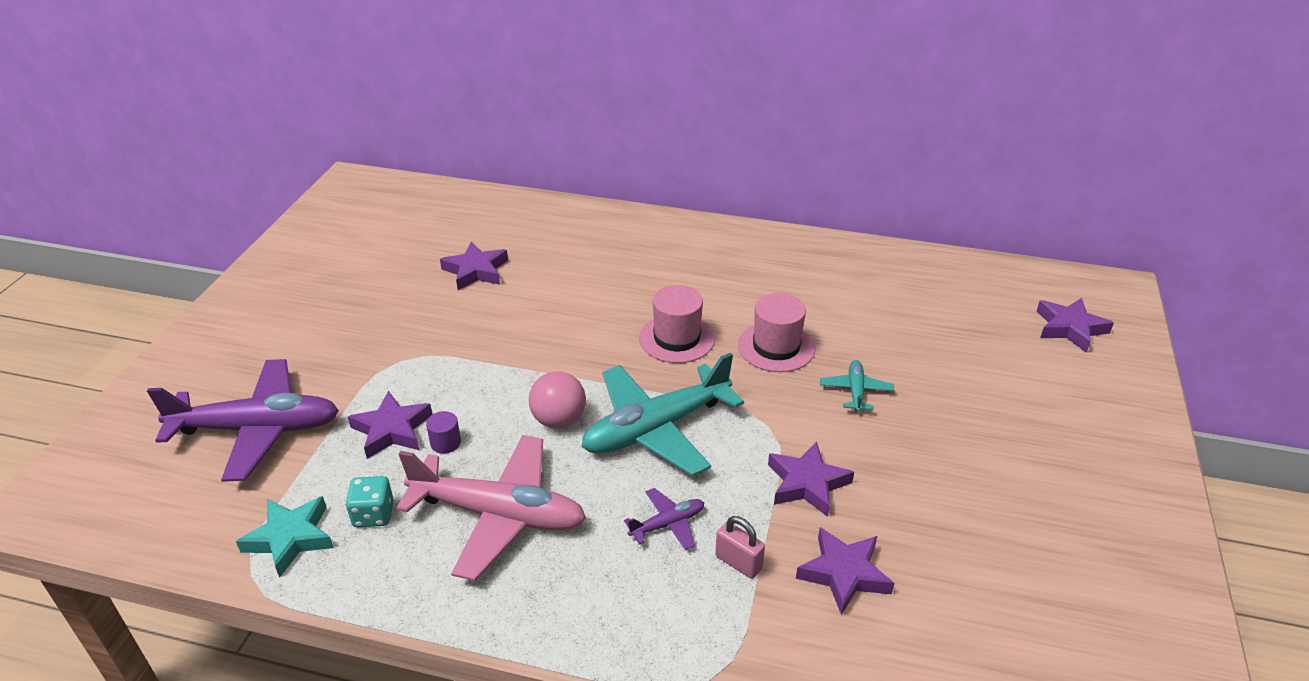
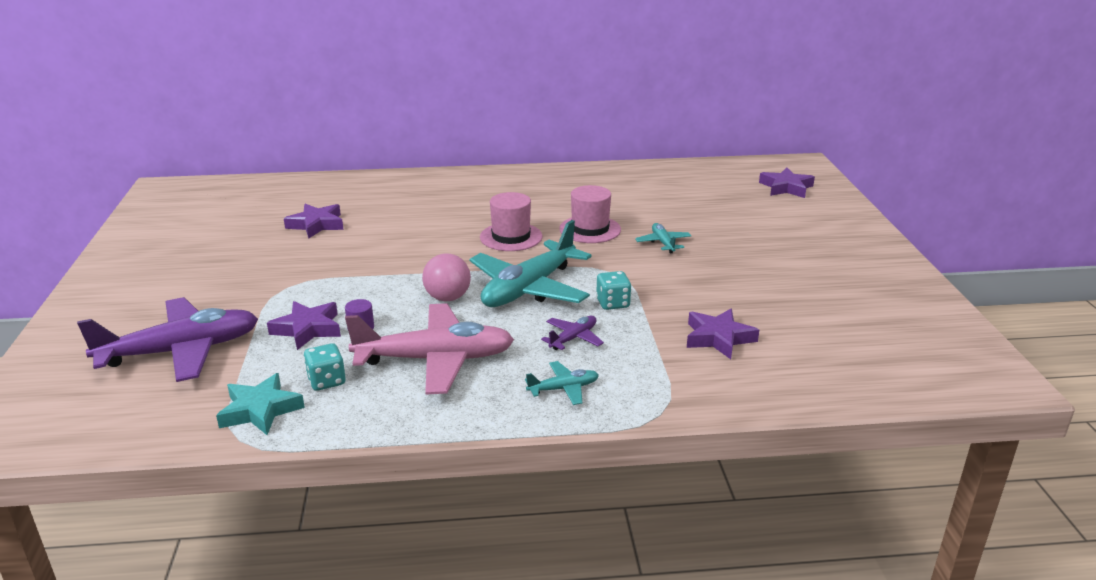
camera: 20 degrees left, 10 degrees down
(616, 603) = (563, 389): none -> turquoise plane
(738, 562) = (640, 348): pink padlock -> none
(742, 479) = (613, 303): none -> turquoise dice
(807, 483) = (661, 297): purple star -> none

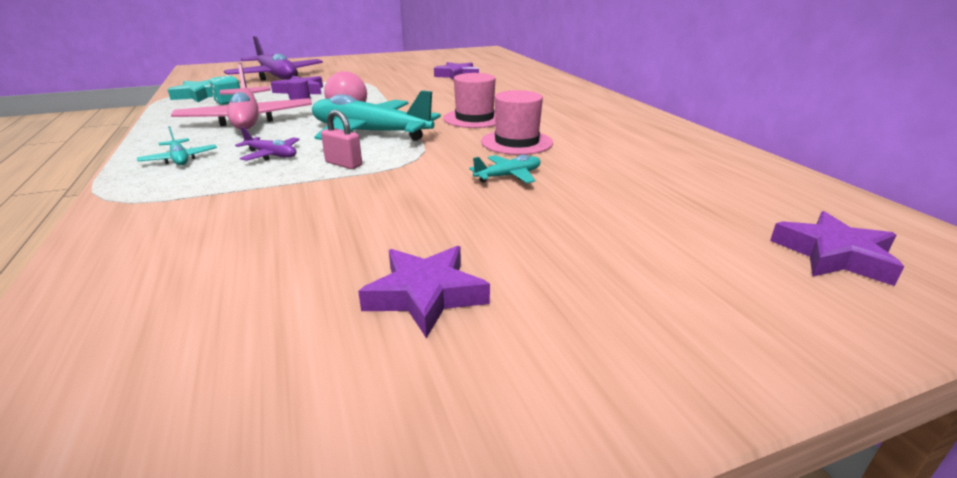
camera: 75 degrees right, 0 degrees up
(613, 303) = (343, 164): turquoise dice -> pink padlock
(718, 338) = (255, 220): purple star -> purple star (425, 295)

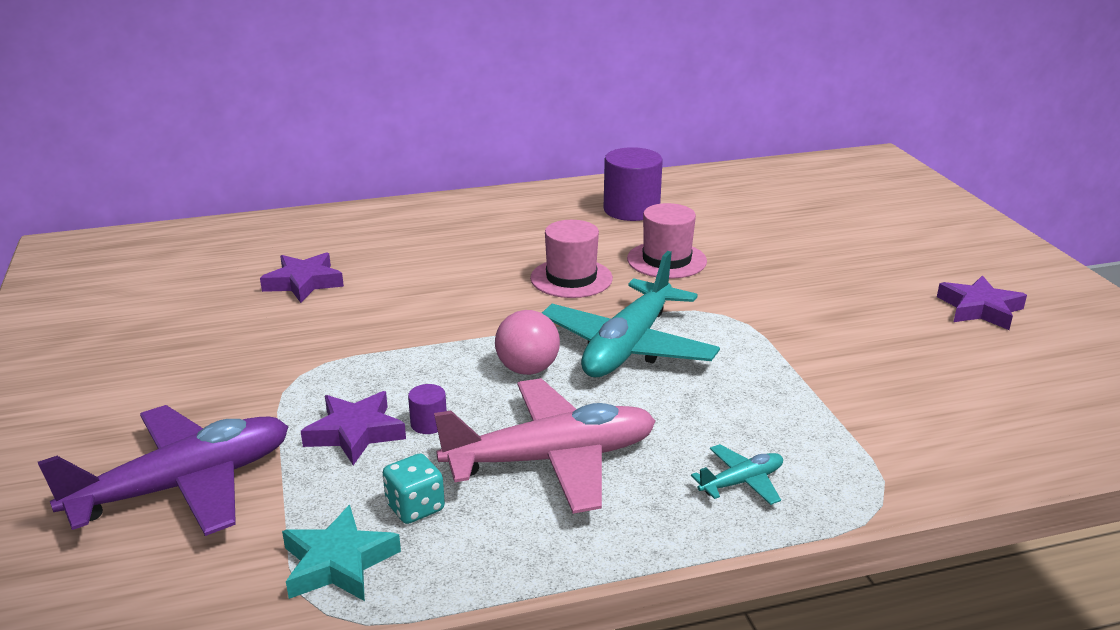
camera: 85 degrees left, 0 degrees up
(271, 155) = (719, 409): purple plane -> none
(343, 164) = (745, 356): pink padlock -> none
(508, 176) = (766, 270): turquoise plane -> none
(617, 131) = (631, 210): none -> purple cylinder
(834, 255) = (875, 189): purple star -> none

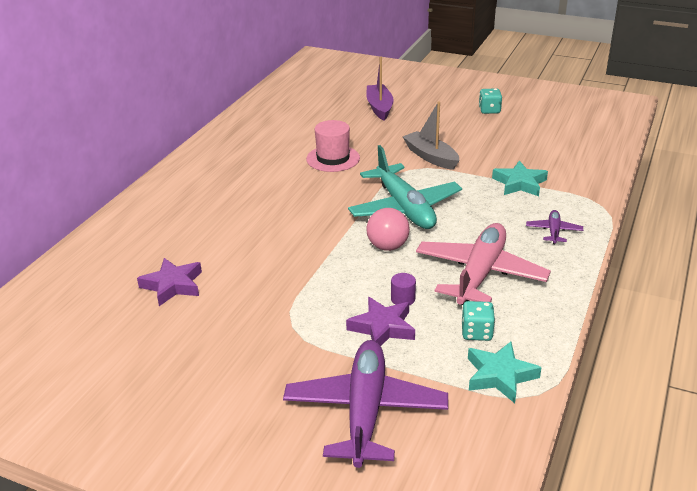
camera: 50 degrees left, 5 degrees up
(571, 278) = (310, 193): pink hat -> none
(631, 210) = (260, 142): purple cylinder -> none
(741, 482) = (553, 231): turquoise plane -> purple plane
(778, 316) = (430, 157): none -> grey boat
(825, 406) = (519, 183): none -> turquoise star
(835, 238) = (379, 107): none -> purple boat
(980, 309) = (489, 110): purple star -> turquoise dice

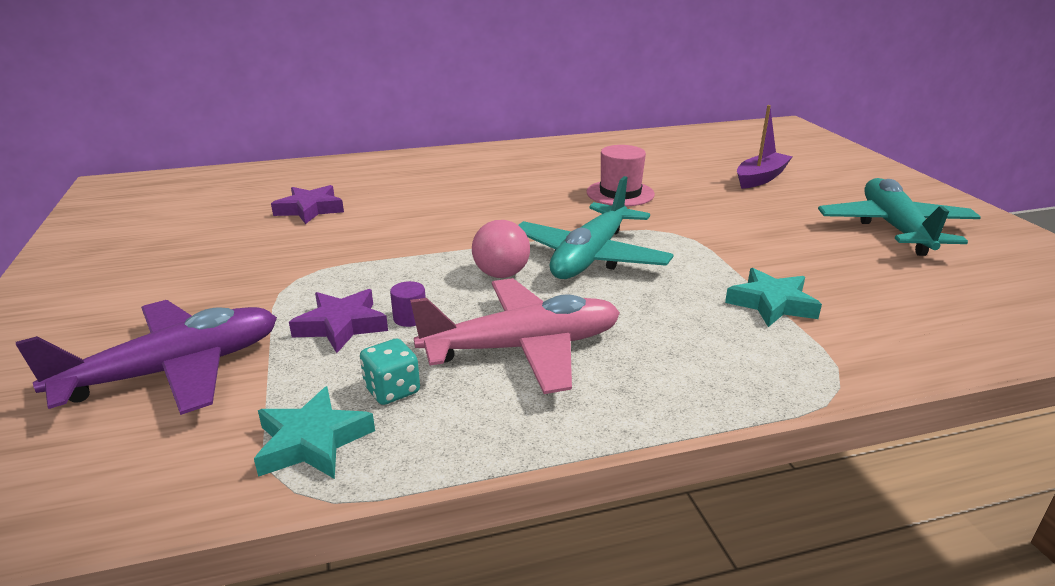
camera: 50 degrees right, 5 degrees down
(430, 157) = (720, 234): grey boat -> none
(489, 110) = (894, 228): turquoise dice -> turquoise plane
(553, 231) = (702, 368): purple plane -> none

